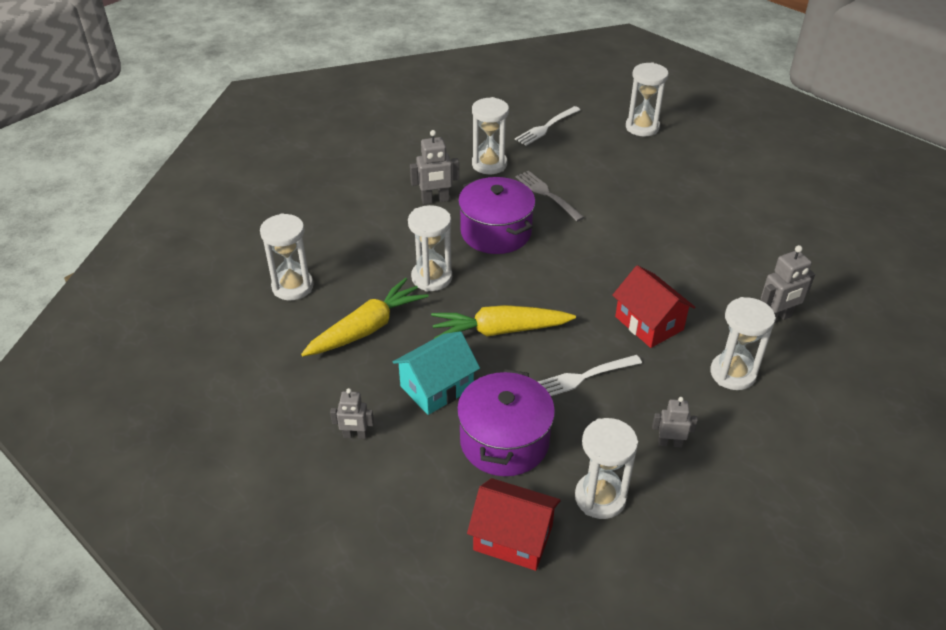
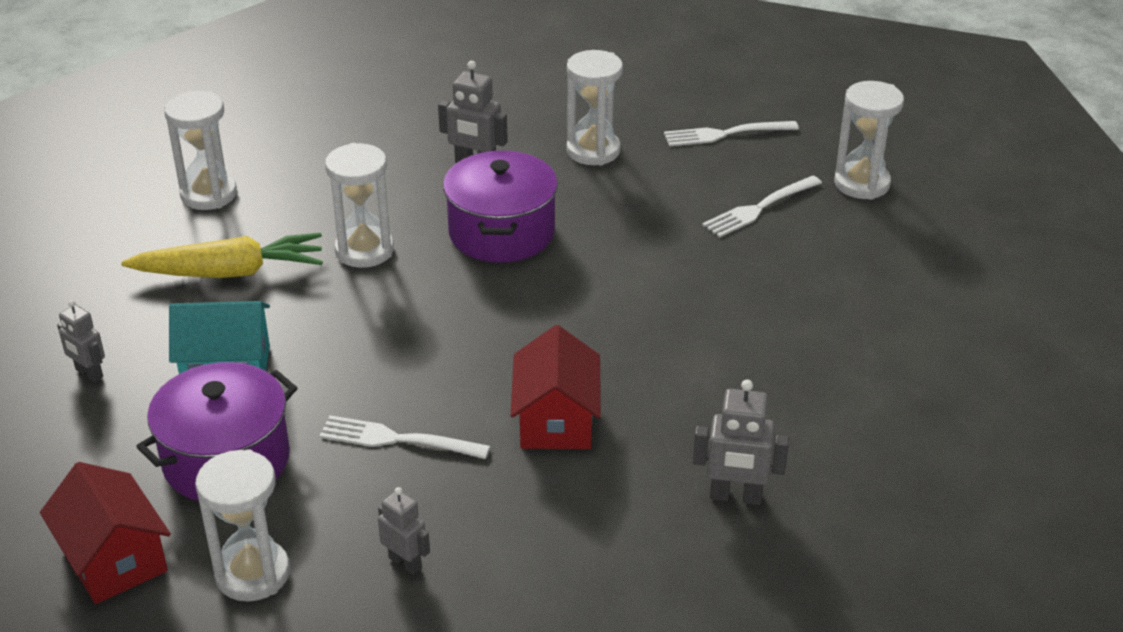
camera: 35 degrees right, 5 degrees down
(499, 331) = (367, 343): yellow carrot -> none
(547, 194) = (621, 215): grey fork -> none
(610, 161) = (759, 208): none -> white fork
(733, 373) = (587, 530): white hourglass -> none

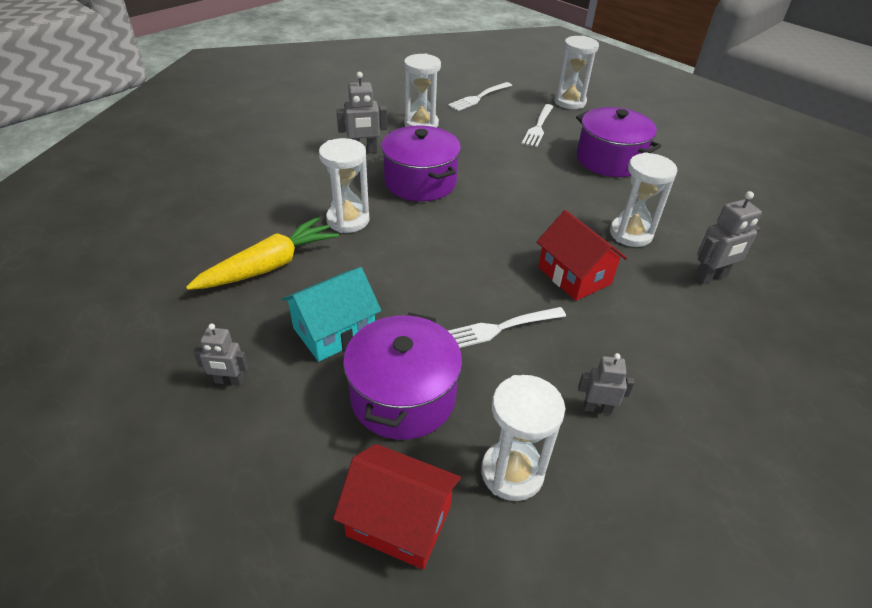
camera: 35 degrees left, 5 degrees up
(209, 194) = (200, 221): white hourglass -> white hourglass (630, 234)
(805, 292) = (609, 160): none -> purple pot

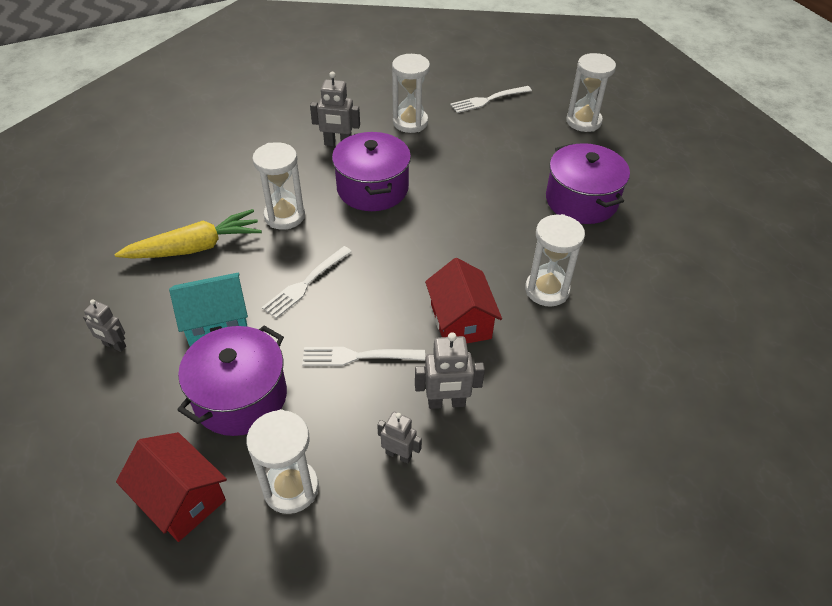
camera: 20 degrees right, 5 degrees up
(538, 127) = (529, 147): white fork -> white fork (306, 283)
(711, 277) = (599, 356): grey robot -> grey robot (446, 403)

